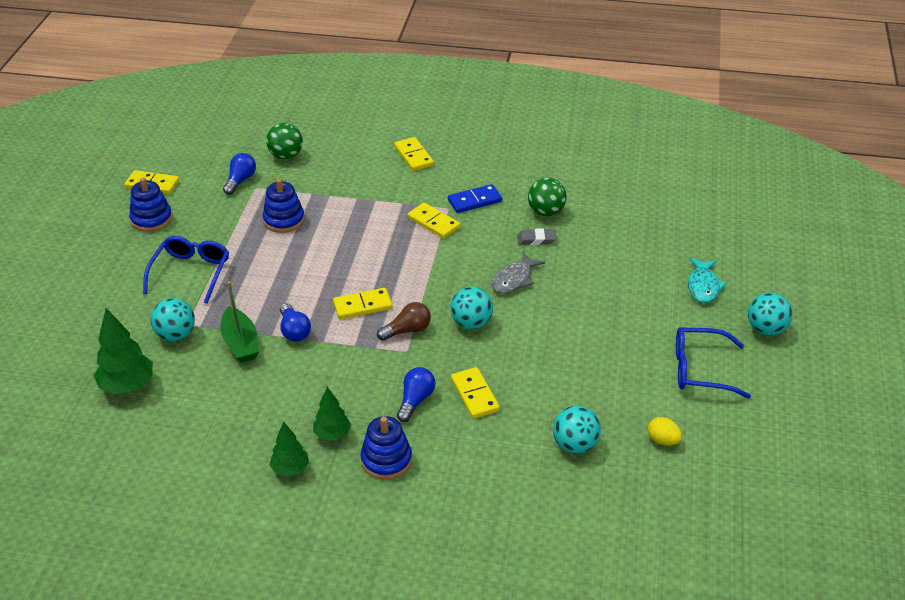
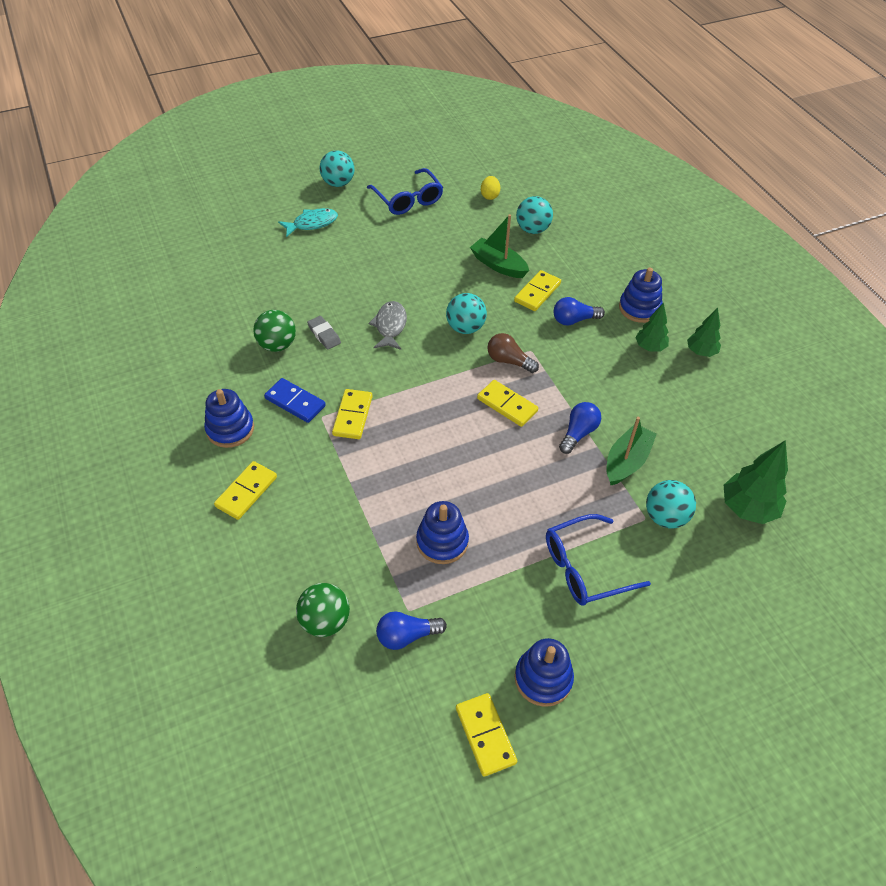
camera: 125 degrees left, 10 degrees up
(477, 165) = (230, 429): none -> blue stacking toy
(514, 279) = (390, 326): grey fish -> grey fish turned 90 degrees counterclockwise
(538, 387) = (498, 265): none -> green boat

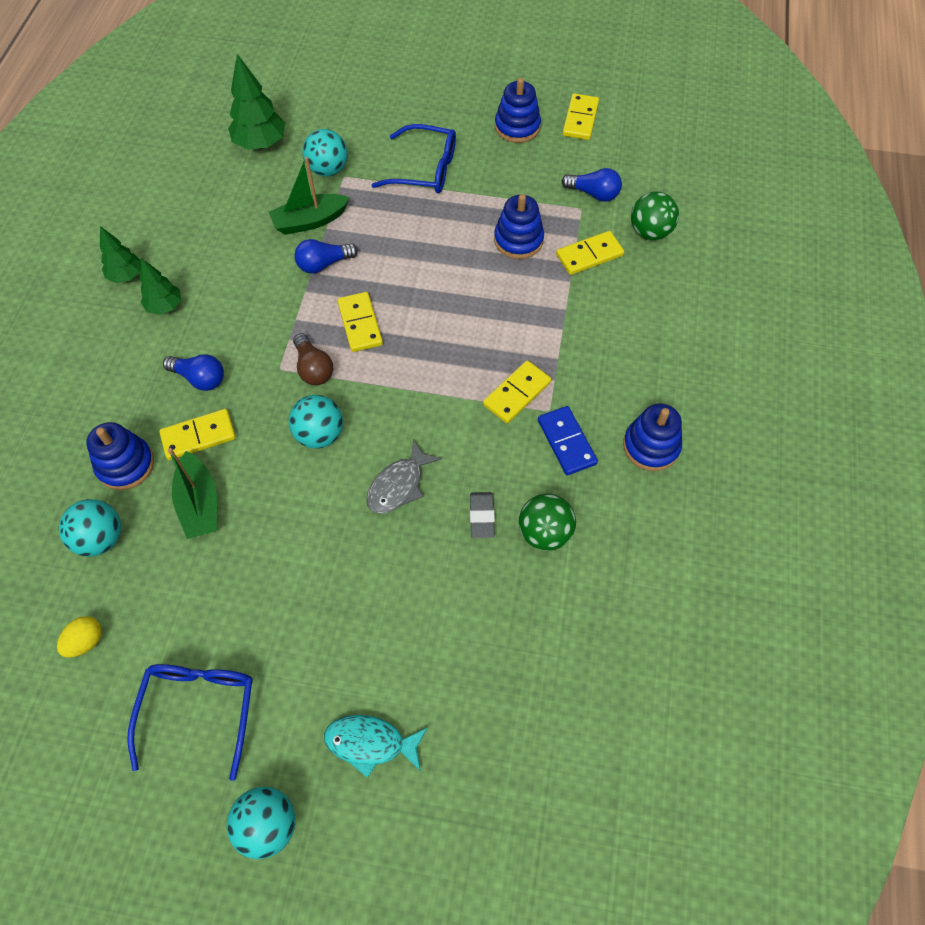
camera: 145 degrees left, 10 degrees up
(246, 492) = (665, 369): yellow domino -> yellow domino (589, 255)
(639, 308) = (120, 354): blue stacking toy -> blue stacking toy (125, 465)

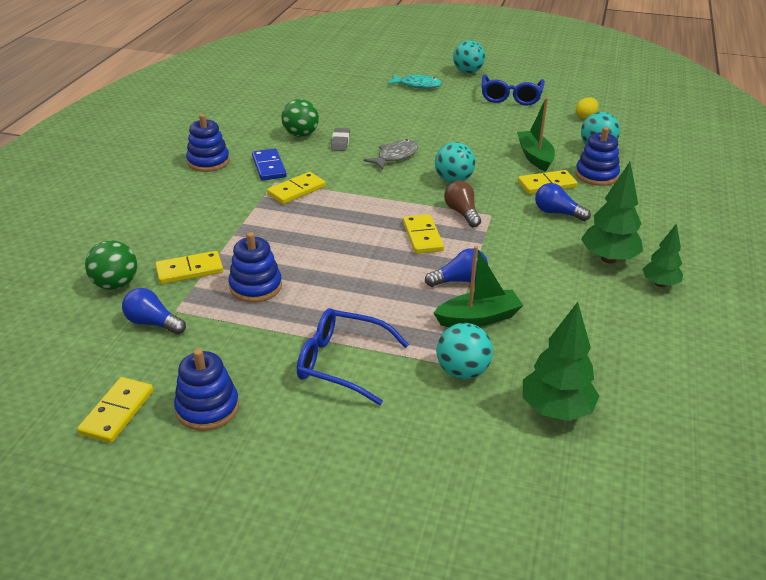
camera: 175 degrees left, 25 degrees down
(165, 306) = (608, 259): green tree -> green tree, size x1.59

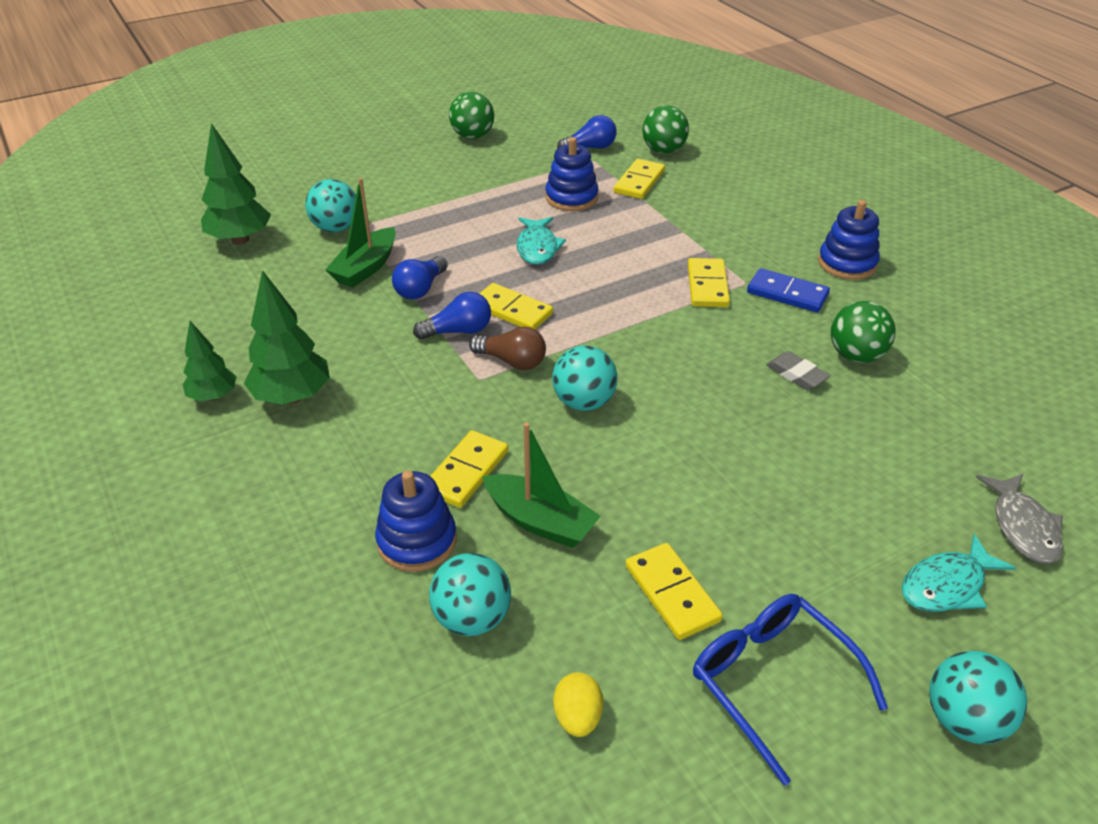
camera: 135 degrees right, 5 degrees up
(117, 412) = (517, 113): yellow domino -> yellow domino (671, 593)
(207, 408) = (472, 136): blue stacking toy -> green ball
(341, 363) = (429, 191): blue glasses -> none
(344, 264) = (537, 248): none -> turquoise fish
(395, 156) = (702, 395): grey fish -> grey fish (1022, 527)
(557, 213) = (406, 429): blue light bulb -> blue light bulb (458, 331)

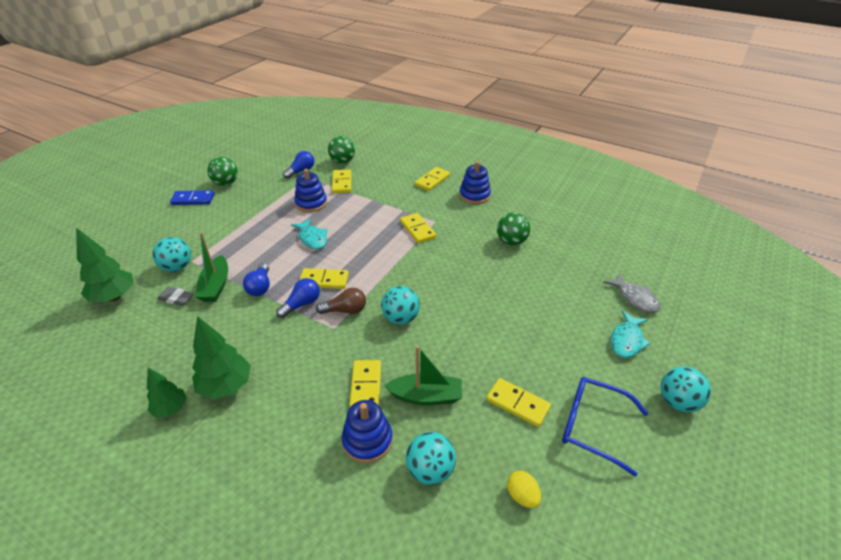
camera: 30 degrees left, 0 degrees up
(787, 293) = (458, 220): blue domino -> blue domino (193, 199)
(790, 219) = (432, 180): none -> yellow domino
(796, 374) = (492, 261): grey eraser -> grey eraser (176, 298)

